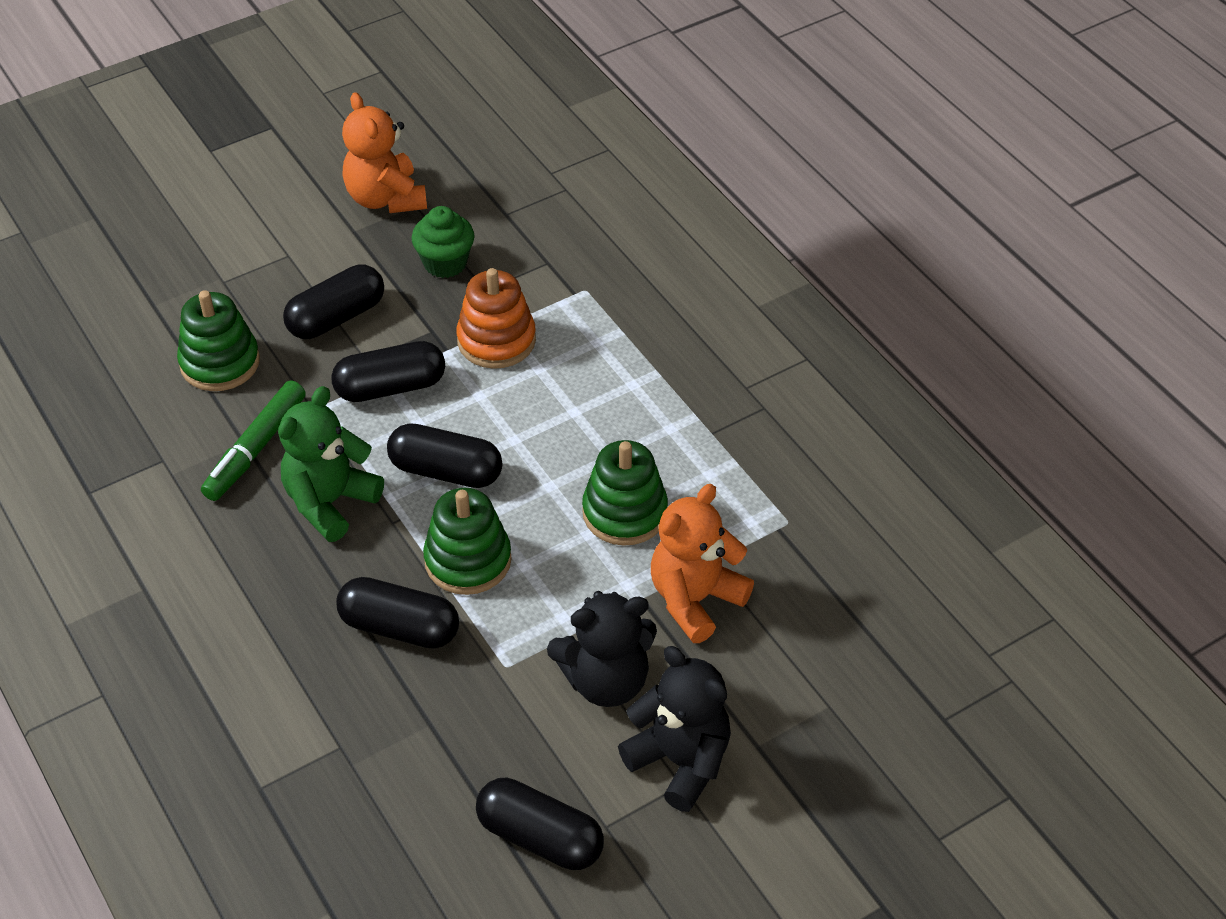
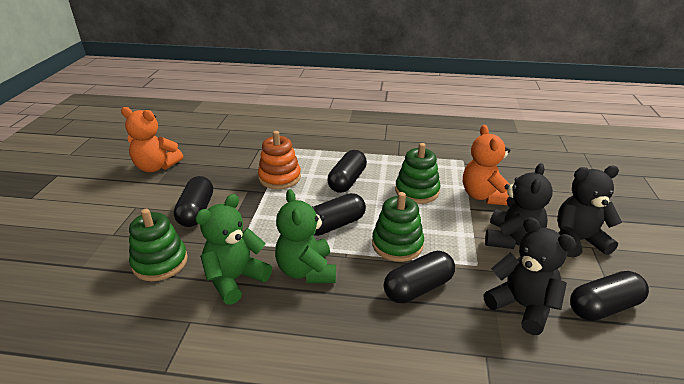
camera: 50 degrees left, 15 degrees down
(256, 448) = (235, 279): green marker -> green teddy bear
(390, 387) = (262, 216): black capsule -> black capsule (347, 181)
(445, 263) = (217, 170): green cupcake -> none
(461, 748) = (522, 306): none -> black teddy bear

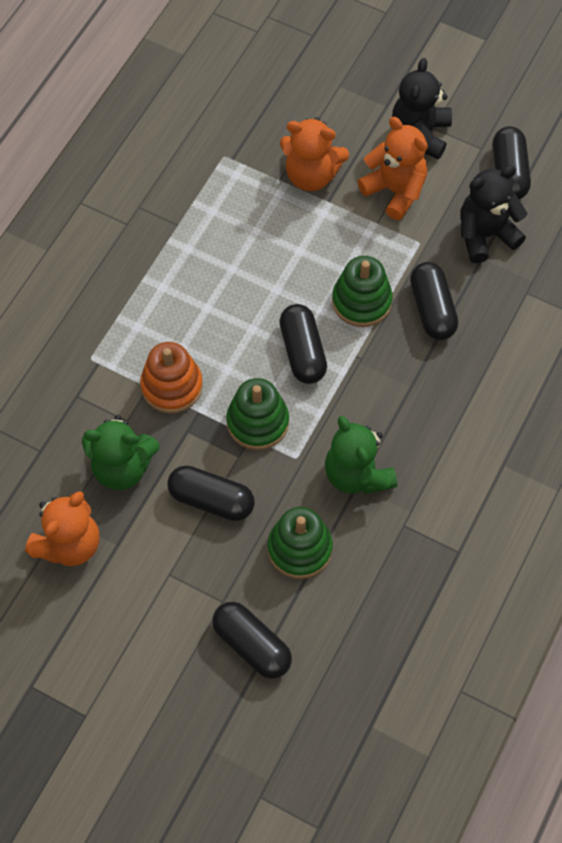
camera: 70 degrees left, 30 degrees up
(306, 271) = (370, 402): green teddy bear -> green teddy bear (122, 467)
(347, 181) = (215, 308): black capsule -> black capsule (252, 645)
(417, 191) = (271, 239): green stacking toy -> green stacking toy (257, 422)
(511, 239) = (395, 191): black teddy bear -> orange teddy bear

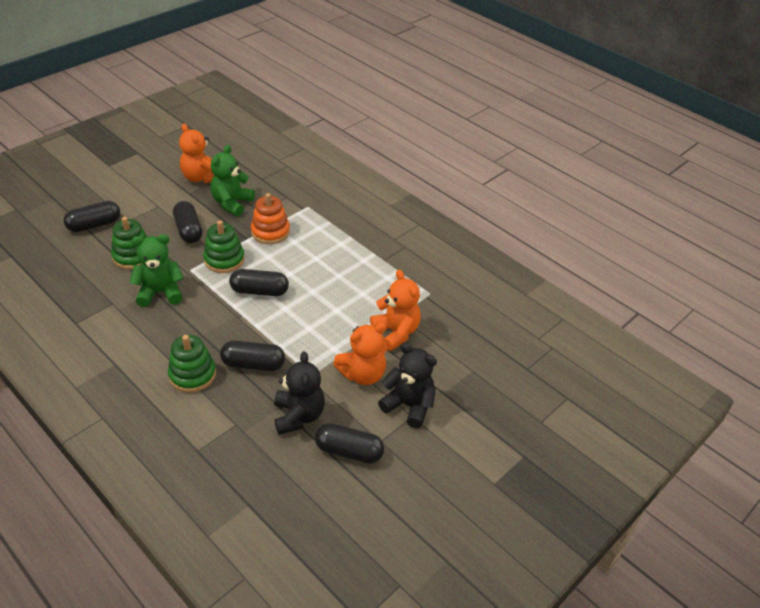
camera: 105 degrees right, 20 degrees down
(211, 500) = (188, 230): black capsule -> black capsule turned 60 degrees counterclockwise
(311, 175) = (396, 332): orange teddy bear -> orange teddy bear turned 120 degrees clockwise
(361, 301) = (280, 329): green stacking toy -> green stacking toy (192, 375)

